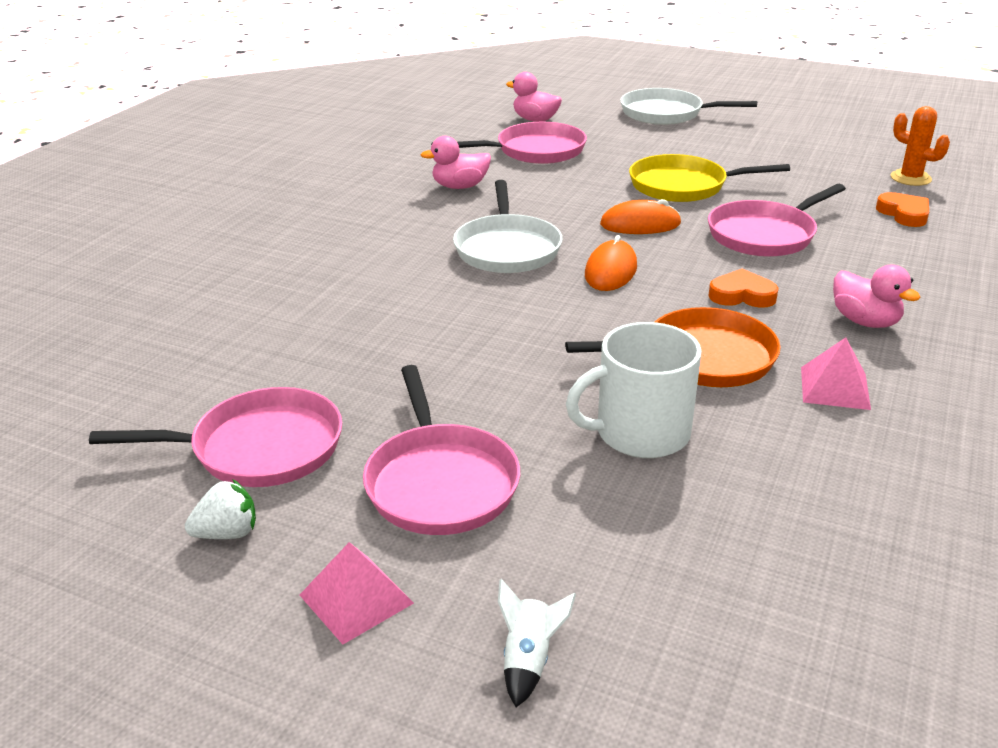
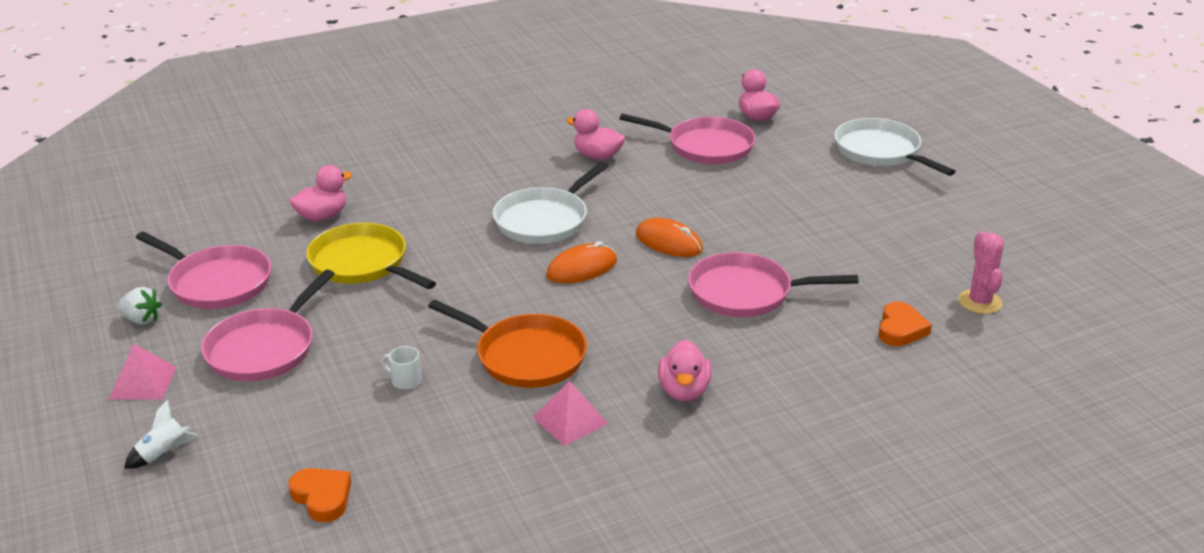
camera: 40 degrees right, 0 degrees up
(273, 333) = (322, 216): none -> pink duck
(640, 433) = (405, 380): white mug -> white mug, size x0.42
(683, 186) = (762, 224): yellow pan -> yellow pan (362, 263)
(742, 295) = (636, 329): orange heart -> orange heart (322, 497)
(910, 178) = (979, 302): orange cactus -> pink cactus

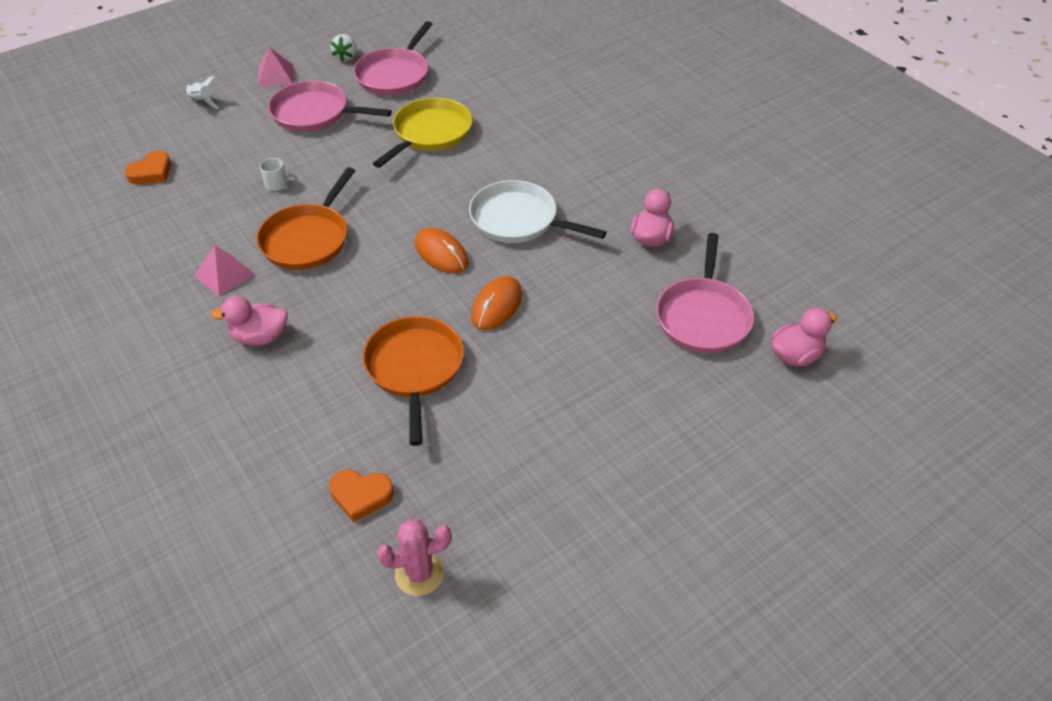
camera: 80 degrees right, 15 degrees up
(322, 216) = (496, 100): pink duck -> none
(745, 293) = (414, 368): pink pan -> orange pan
(880, 151) = (753, 480): white pan -> none

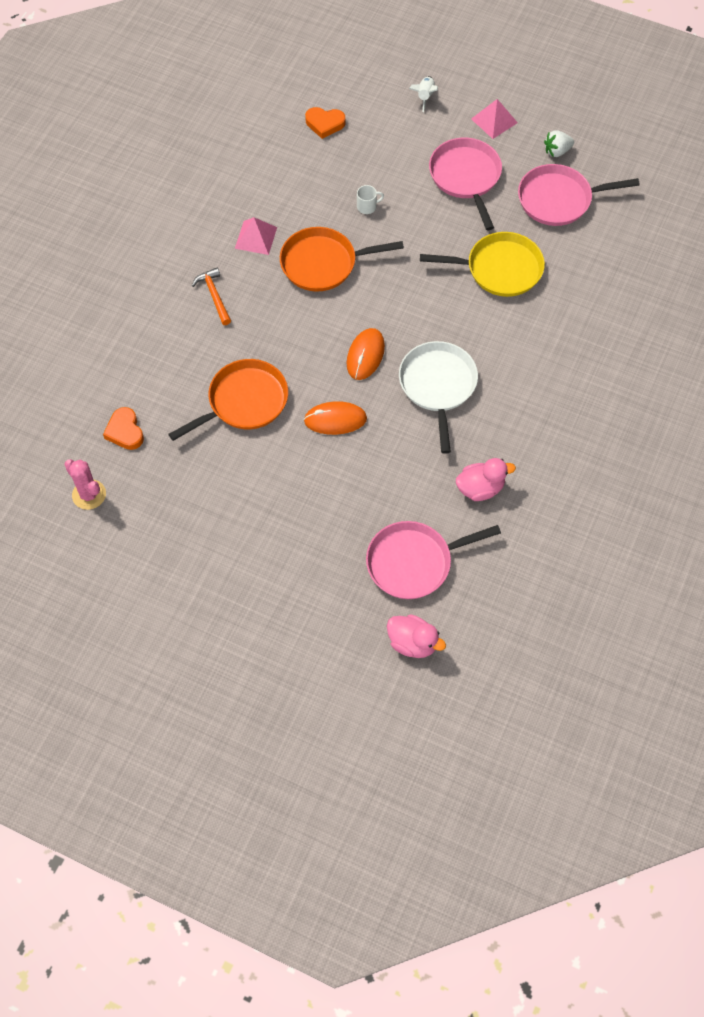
camera: 60 degrees right, 15 degrees up
(260, 337) = (214, 296): pink duck -> orange hammer

